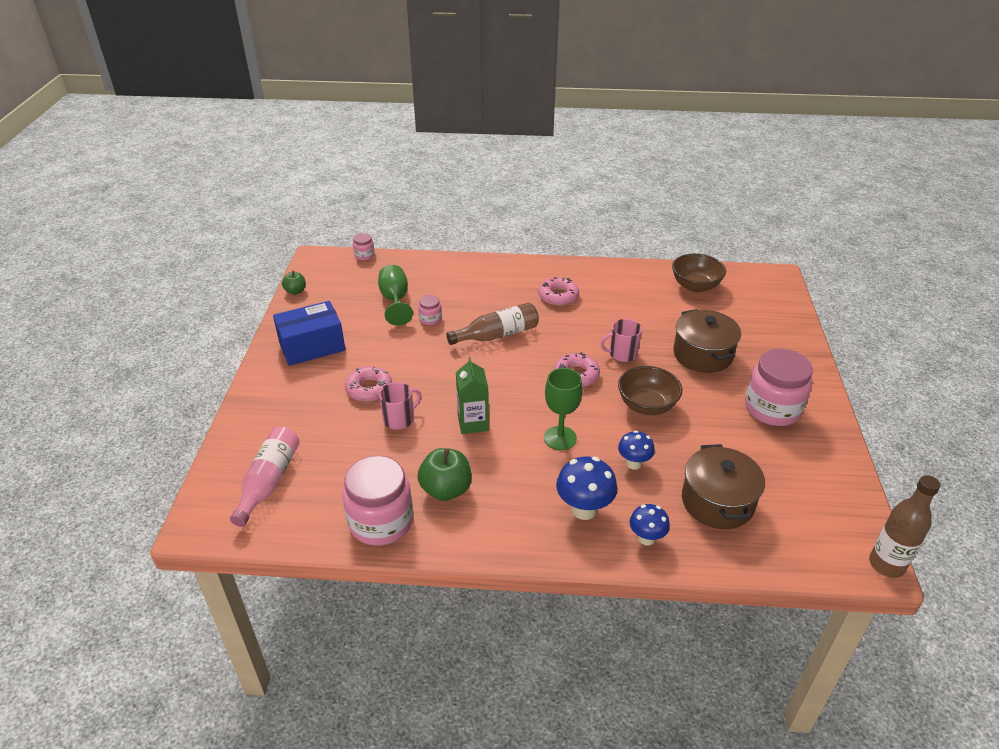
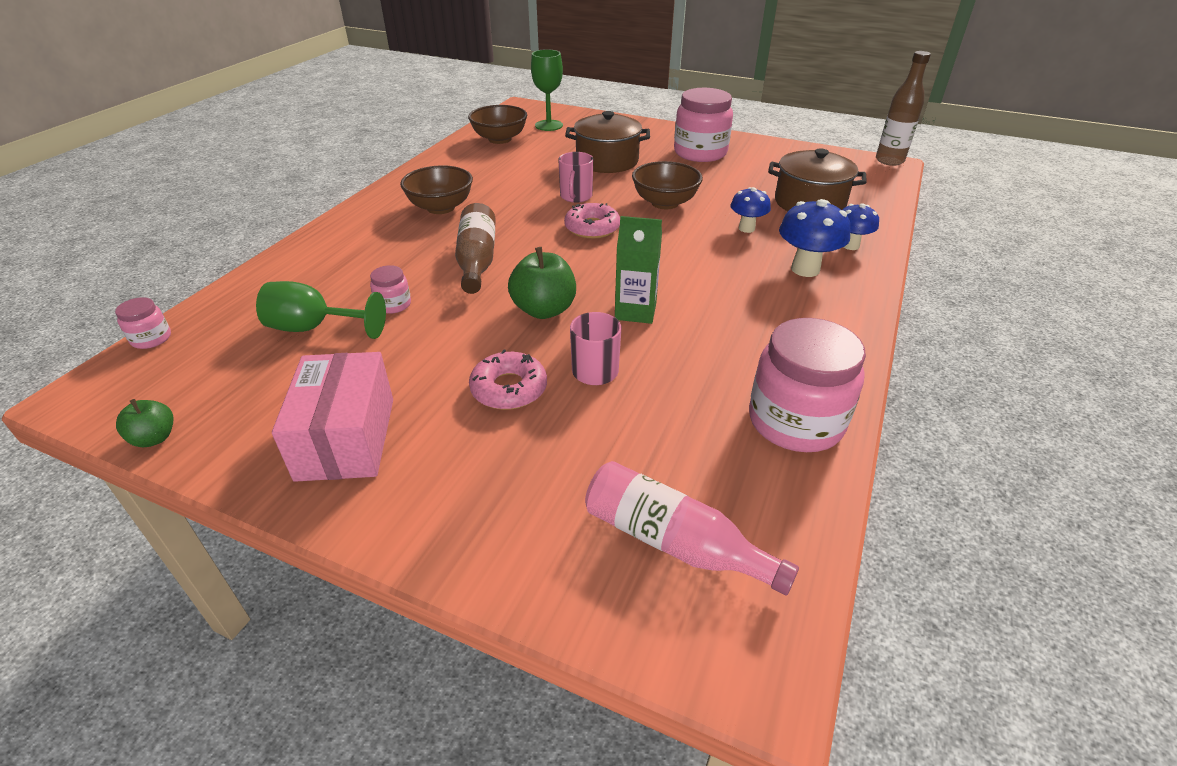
camera: 70 degrees left, 0 degrees up
(312, 346) = (346, 438): blue box -> pink box
(446, 489) = (749, 354): green apple -> green apple (544, 310)
(558, 296) = (441, 207): pink donut -> brown bowl
(560, 438) = (690, 259): green goblet -> green goblet (549, 125)

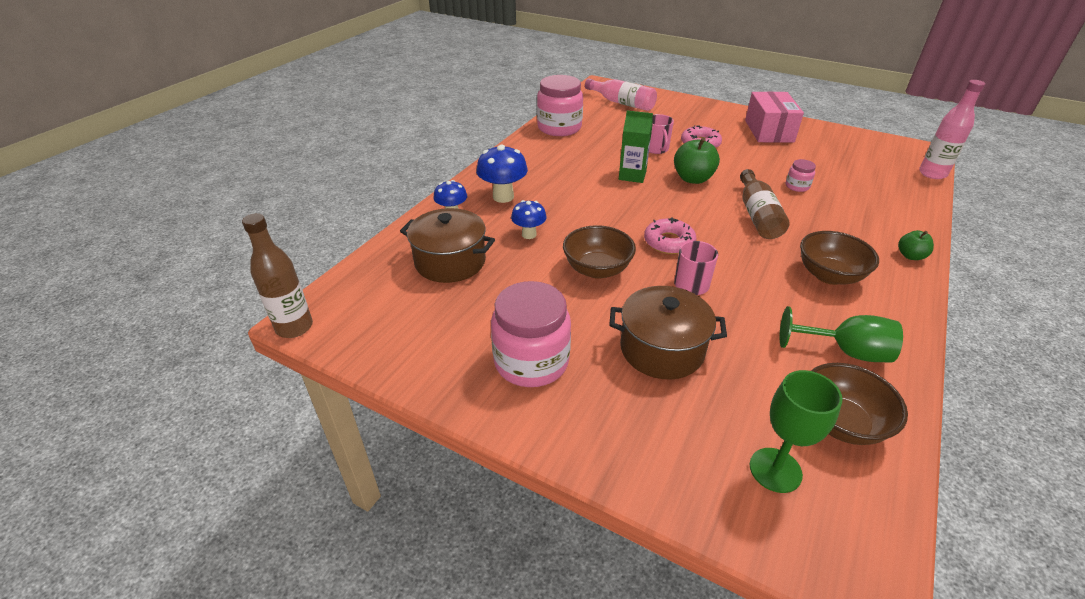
camera: 175 degrees left, 0 degrees up
(151, 339) = (932, 174): pink jar -> pink bottle
(154, 438) = (860, 134): green apple -> green apple (910, 256)
(314, 328) = (836, 175): green goblet -> green goblet (845, 351)

